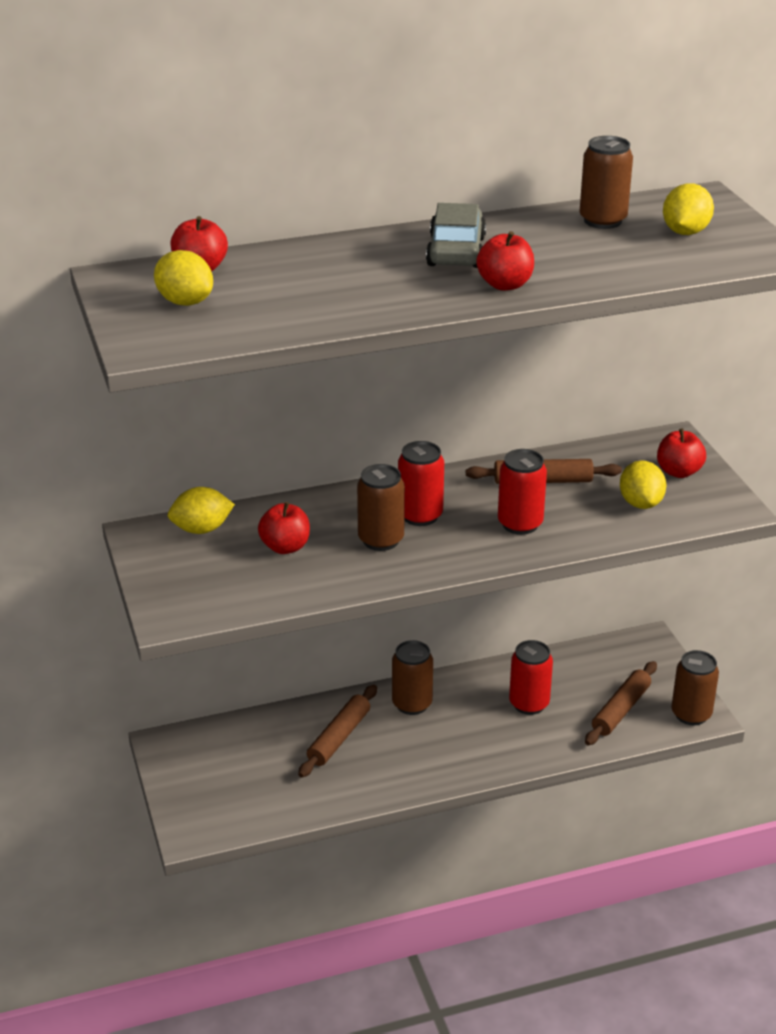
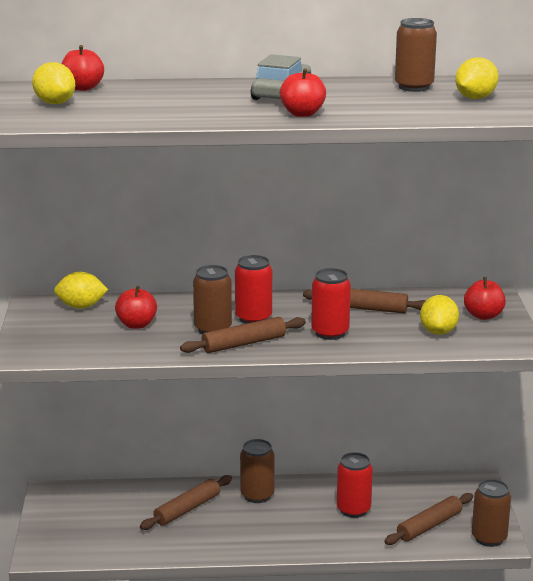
camera: 15 degrees right, 10 degrees down
(429, 556) = (244, 344): none -> brown rolling pin

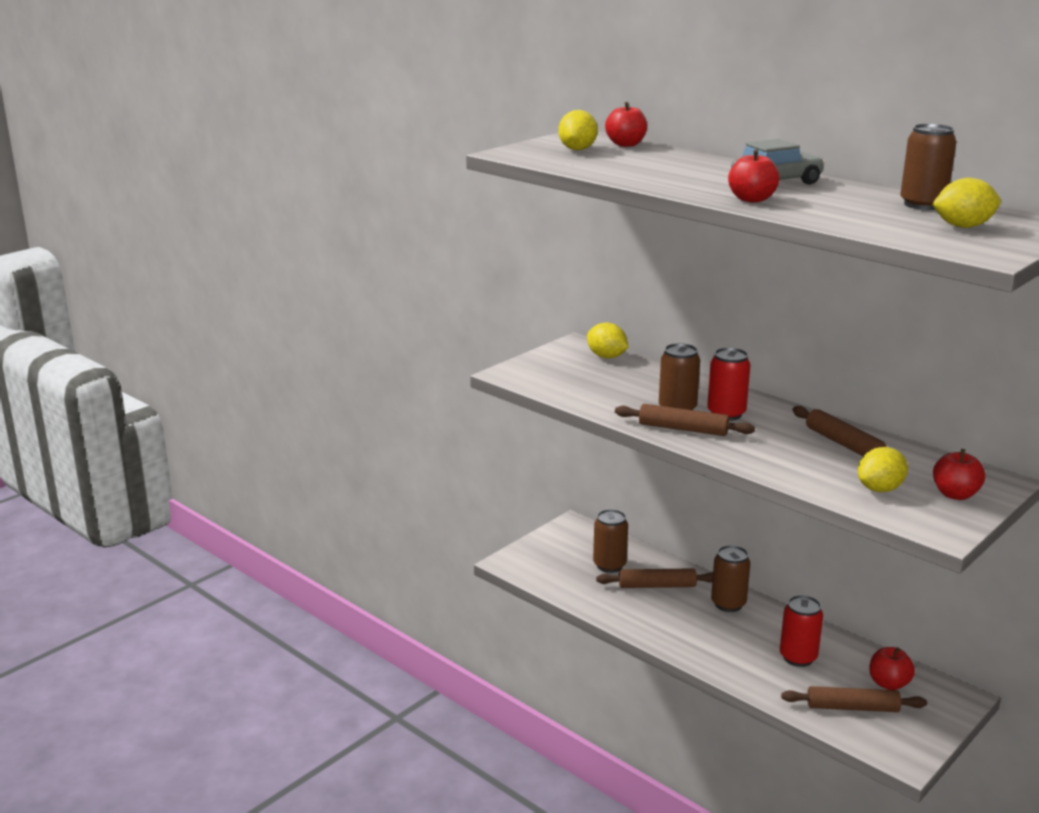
camera: 45 degrees right, 0 degrees up
(136, 325) = (624, 384): red apple -> red apple (888, 683)
(330, 333) = (772, 450): red can -> none
(489, 538) = (898, 750): brown can -> brown can (609, 565)

